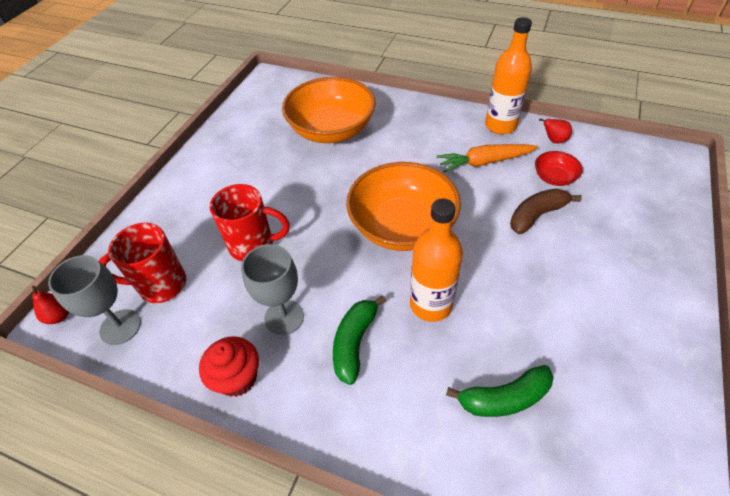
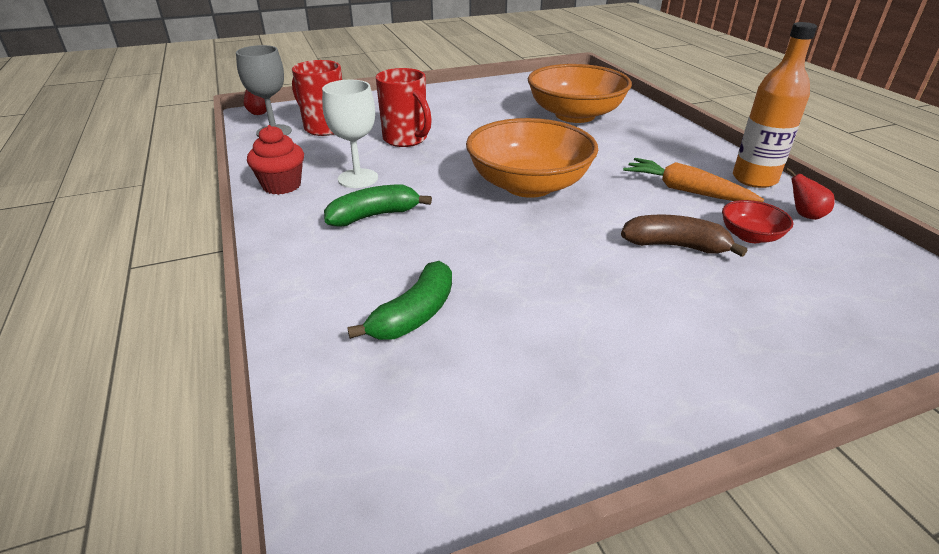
camera: 45 degrees right, 15 degrees down
(284, 317) = (358, 178): grey goblet -> white goblet
(431, 305) = (465, 233): orange bottle -> none
(504, 398) = (414, 315): green banana -> green banana turned 90 degrees counterclockwise

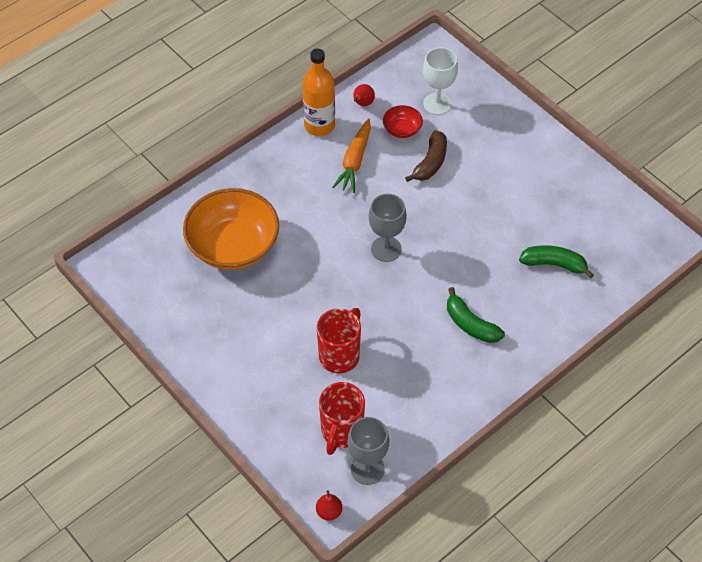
camera: 110 degrees left, 20 degrees up
(282, 185) = (458, 403): red cupcake -> none
(358, 178) = (424, 358): white goblet -> white goblet (437, 104)
(528, 185) = (386, 249): orange bowl -> grey goblet
(675, 246) = (430, 163): brown banana -> brown banana turned 150 degrees counterclockwise

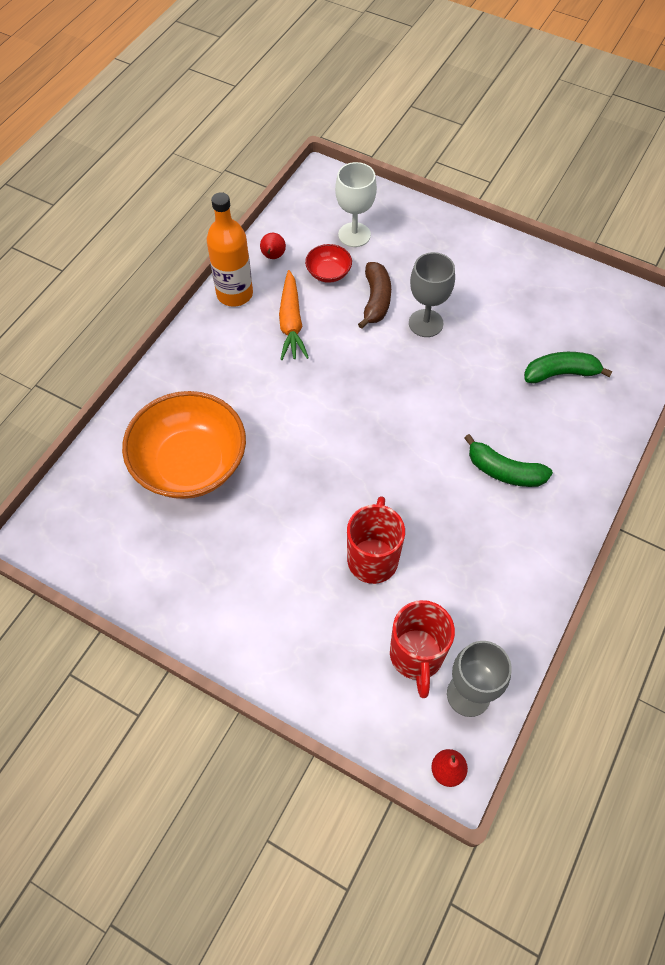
camera: 20 degrees left, 5 degrees up
(386, 249) = (370, 412): grey goblet -> grey goblet (425, 323)

